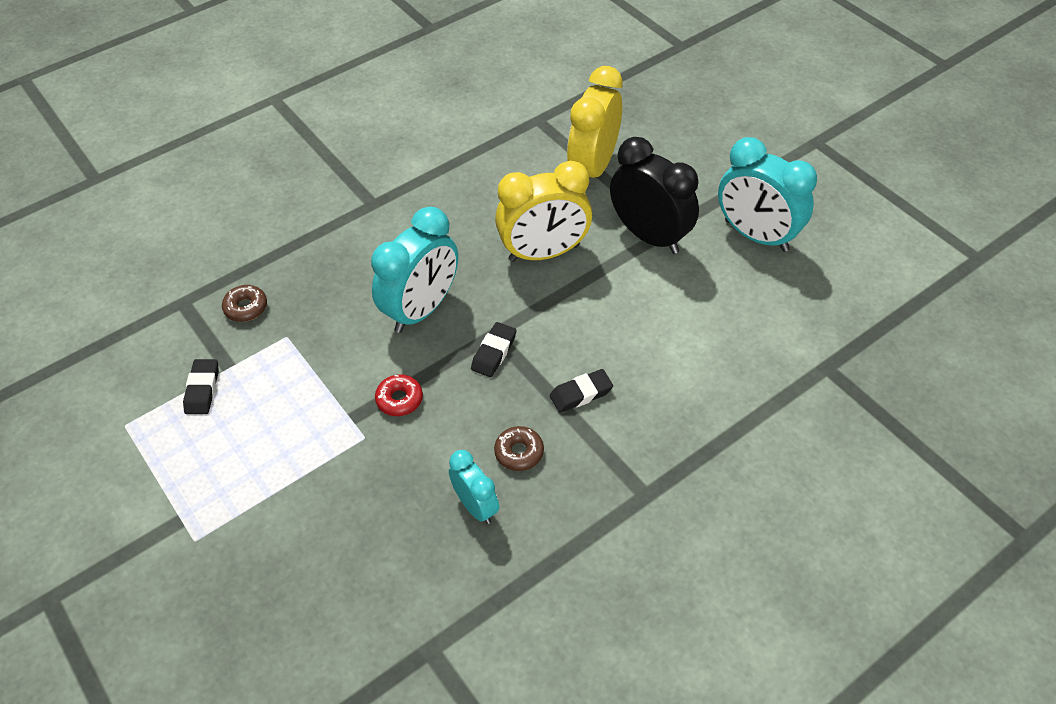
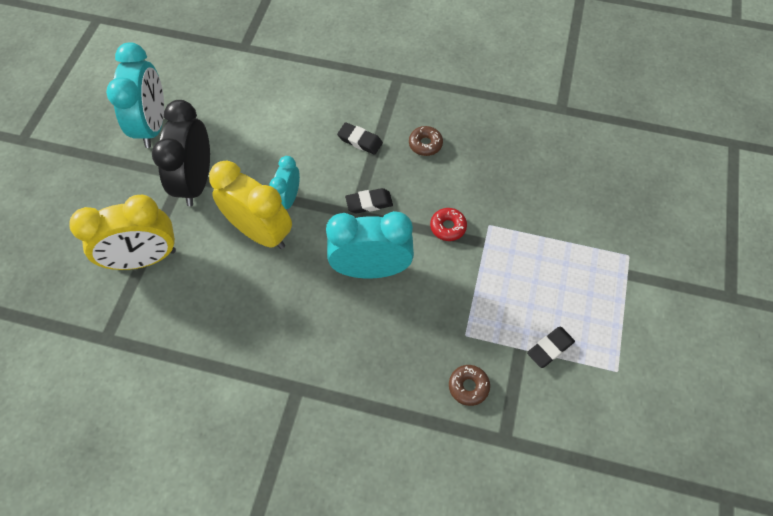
camera: 130 degrees left, 10 degrees up
(476, 506) = (475, 141): turquoise clock -> turquoise clock (288, 199)

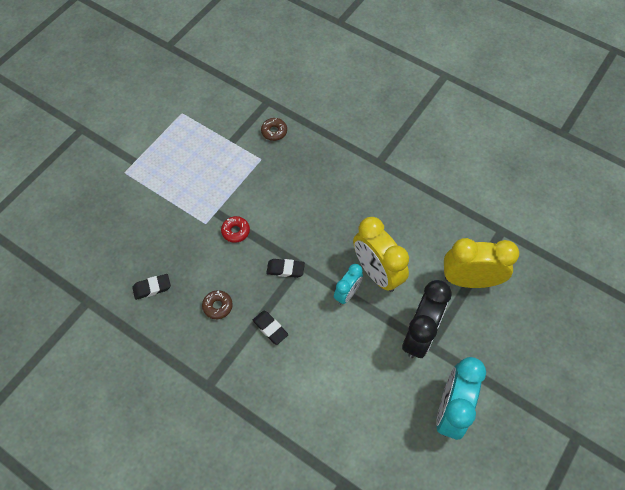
camera: 160 degrees left, 0 degrees up
(371, 269) = (304, 219): turquoise clock -> none
(550, 348) = (213, 136): black eraser -> black eraser (152, 288)

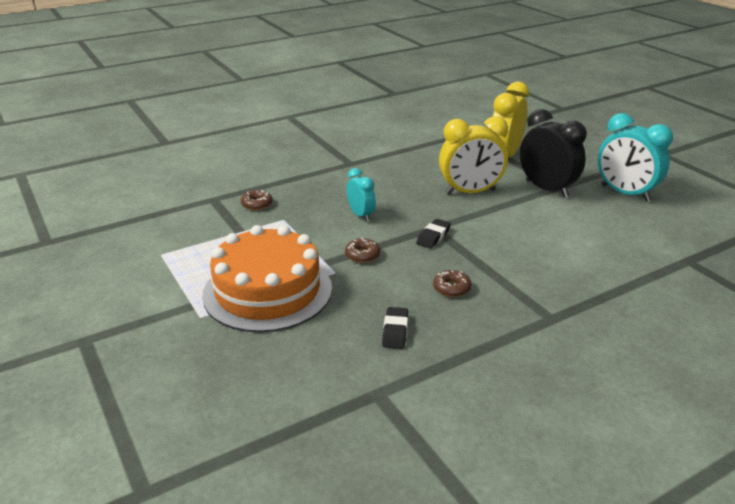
camera: 65 degrees left, 30 degrees down
(166, 194) = (267, 291): none -> orange cake
(235, 231) = (362, 255): red donut -> brown donut
(270, 328) = (499, 261): black eraser -> none
(347, 293) = (483, 211): turquoise clock -> turquoise clock (361, 215)

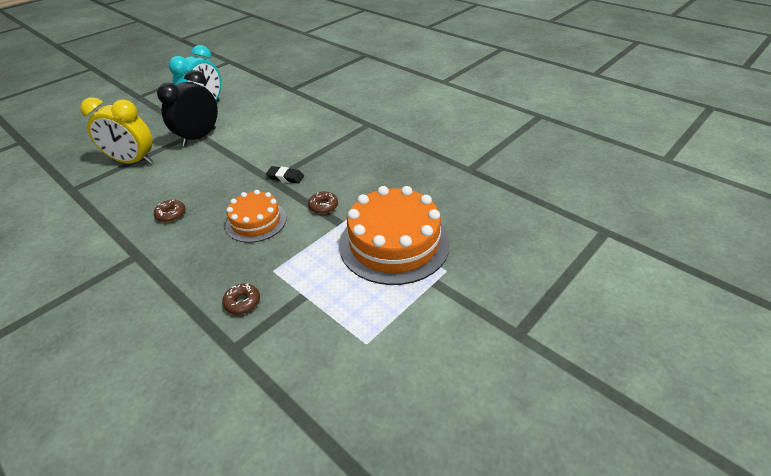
camera: 105 degrees left, 10 degrees up
(361, 215) = (256, 221): turquoise clock -> orange cake
(395, 331) = (410, 173): black eraser -> none
(451, 288) = (352, 160): brown donut -> brown donut (171, 214)
(470, 192) = (206, 170): yellow clock -> none

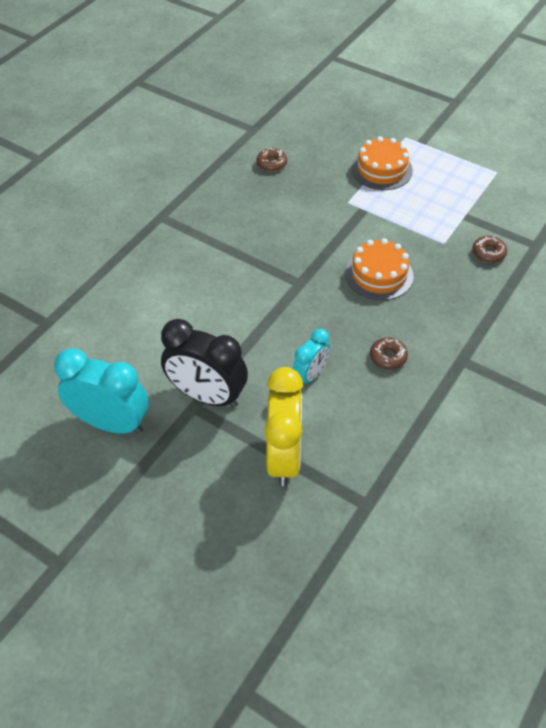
camera: 100 degrees left, 10 degrees up
(183, 177) = (310, 375): none -> turquoise clock
(285, 177) = (293, 270): black eraser -> none
(323, 206) = (340, 226): brown donut -> brown donut (271, 164)
(394, 243) = (382, 169): orange cake -> orange cake, size x0.58

